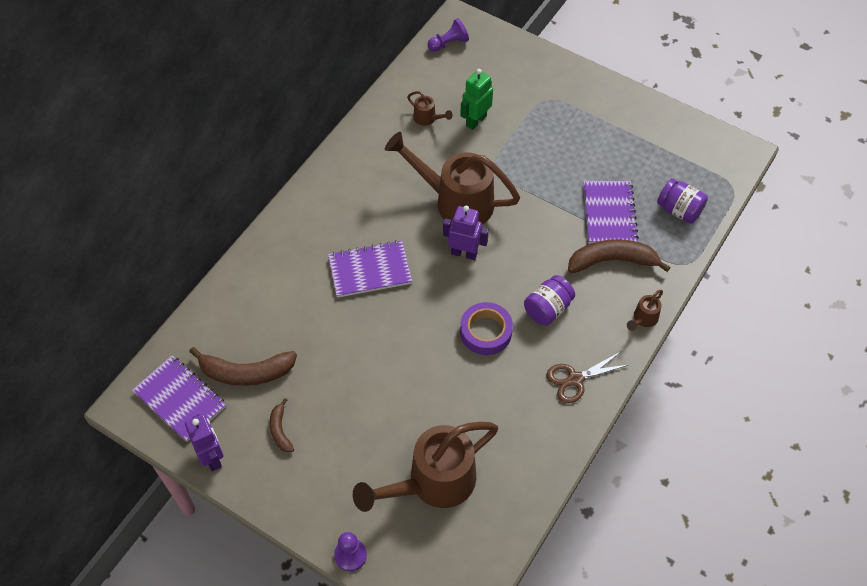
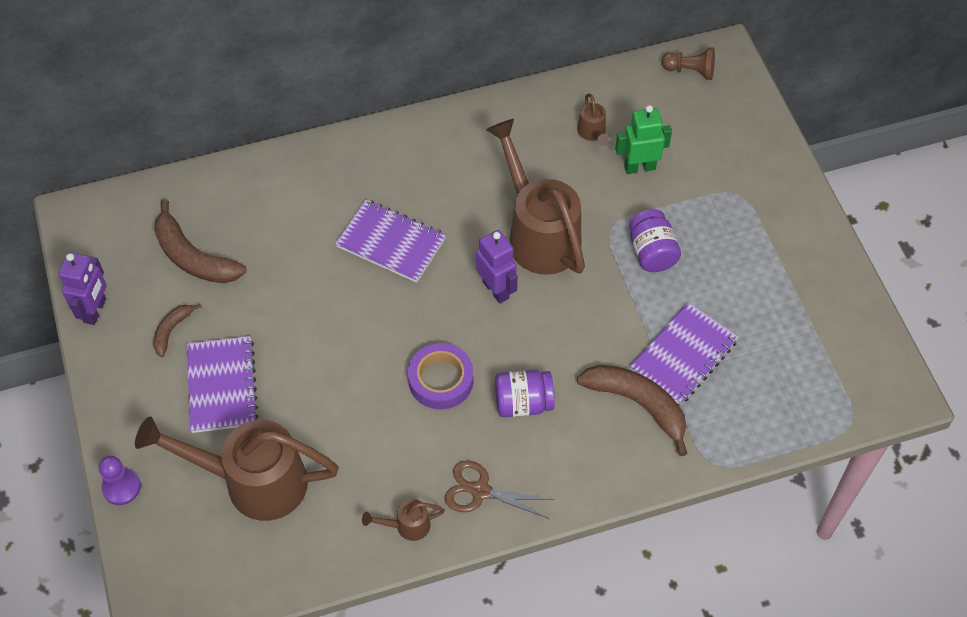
camera: 40 degrees right, 0 degrees up
(180, 399) = (118, 240): purple notebook -> purple notebook (222, 386)
(448, 43) = (690, 71): purple pawn -> brown pawn
(643, 319) = (610, 485): brown watering can -> brown watering can (407, 526)
(679, 210) = (764, 404): purple jar -> purple jar (652, 252)

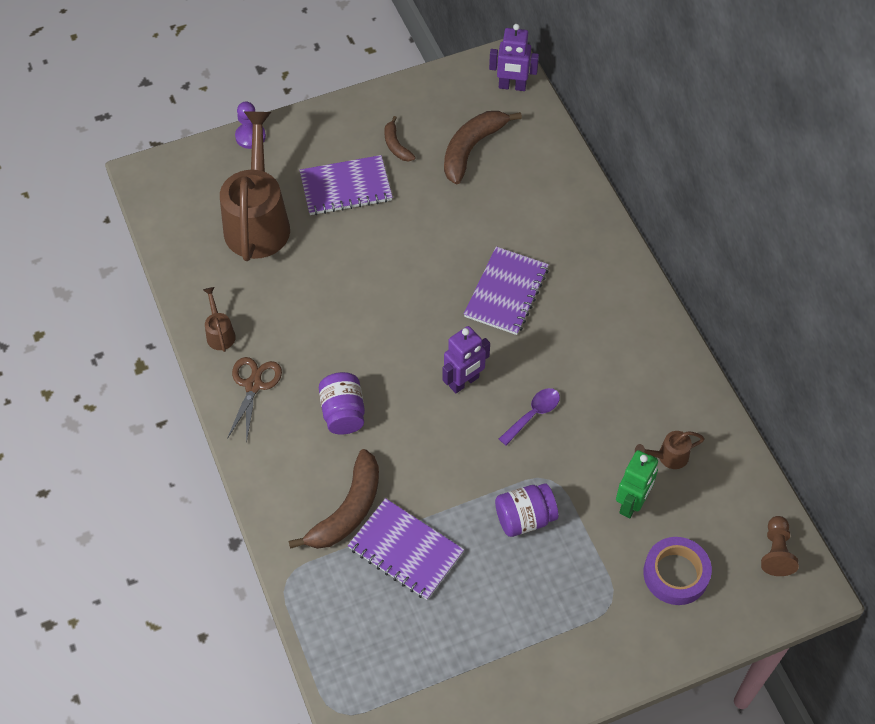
camera: 85 degrees right, 0 degrees up
(95, 311) = (411, 92): purple robot -> purple robot (512, 86)
(171, 331) = (396, 145): brown banana -> brown banana turned 135 degrees counterclockwise
(441, 380) = (362, 345): purple tape -> purple tape (675, 574)
(539, 234) = (533, 414): brown watering can -> purple spoon
(639, 167) = (631, 503): green robot -> green robot turned 45 degrees clockwise

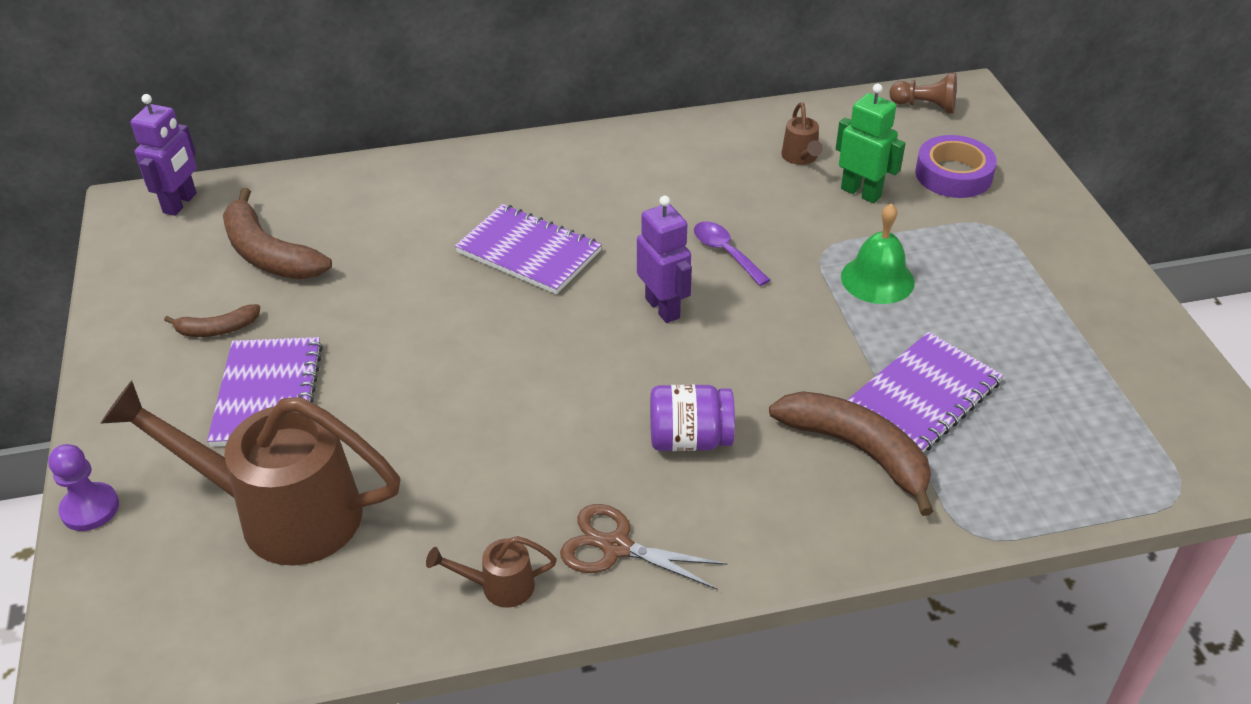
camera: 80 degrees left, 15 degrees down
(525, 518) = (877, 279): purple jar -> green bell

